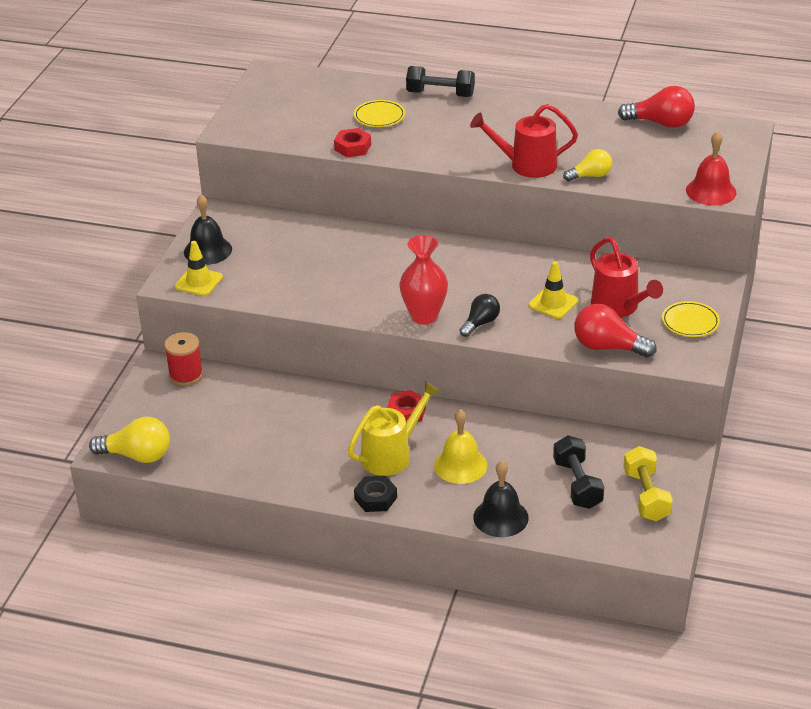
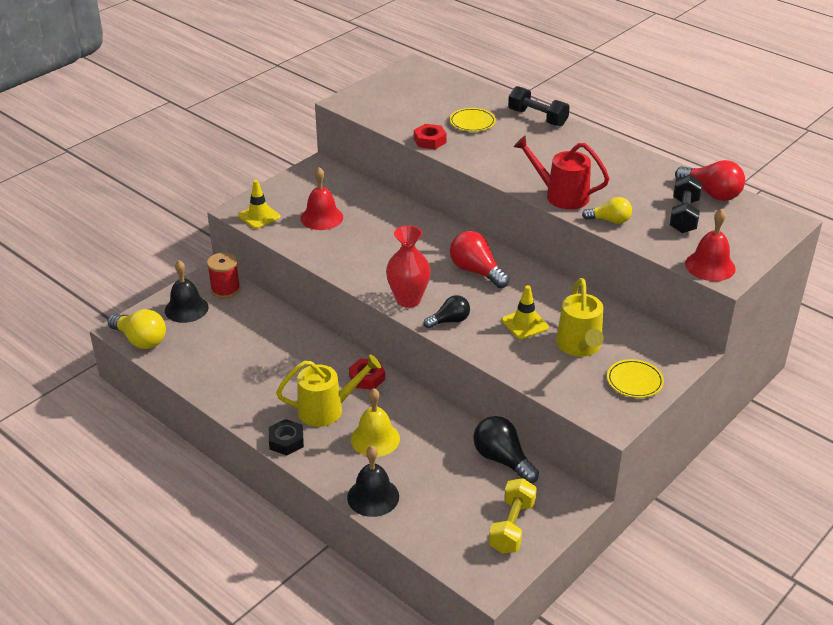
camera: 25 degrees right, 0 degrees up
(208, 250) = (286, 194): black bell -> black bell (186, 309)
(267, 263) = (322, 217): none -> red bell
(577, 484) = (459, 493): black dumbbell -> black dumbbell (683, 216)
(593, 441) = (502, 460): none -> black light bulb
(608, 347) = (542, 378): red light bulb -> red light bulb (476, 271)
(619, 307) = (580, 347): red watering can -> yellow watering can

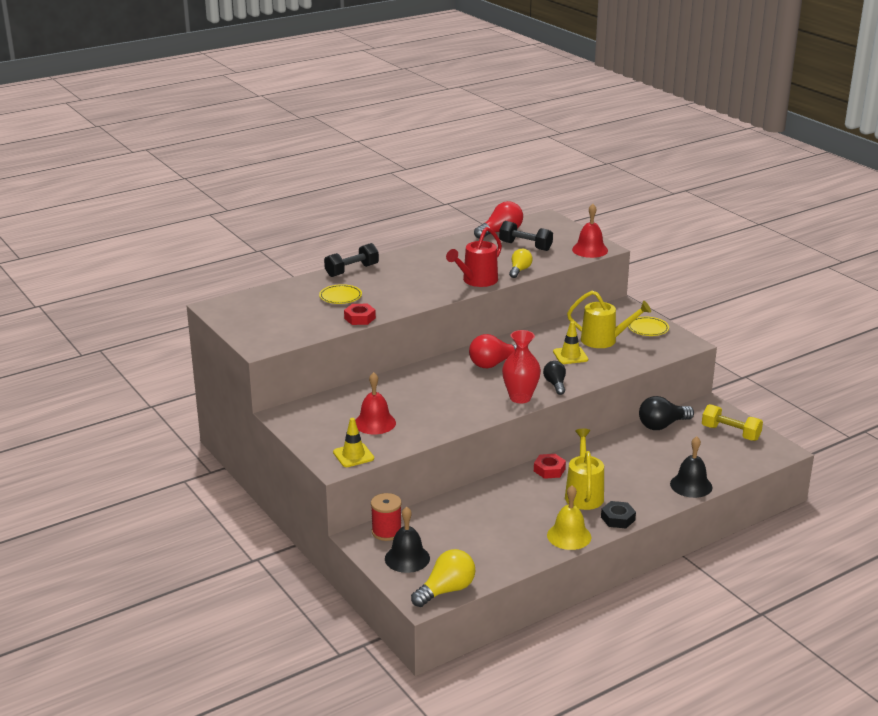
camera: 75 degrees left, 10 degrees down
(375, 439) = (625, 476): yellow bell -> yellow bell (569, 536)

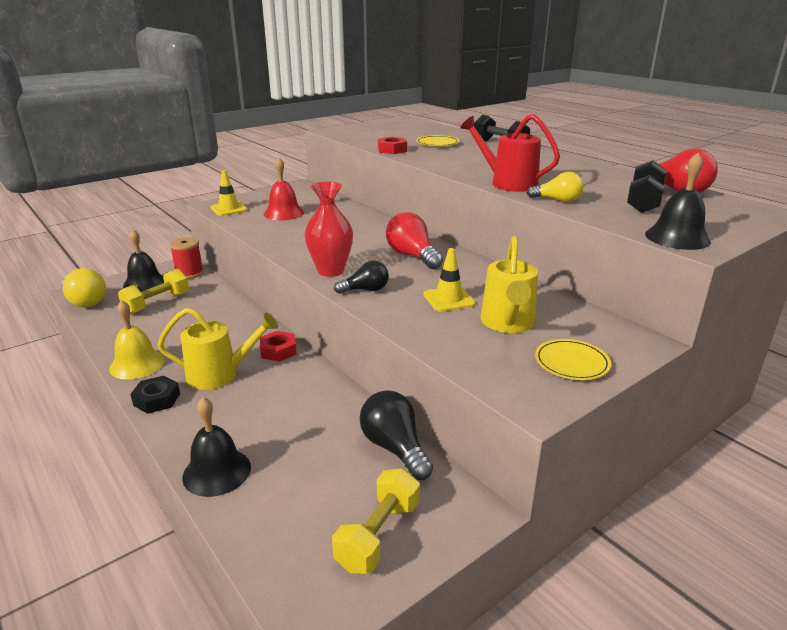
camera: 85 degrees right, 0 degrees up
(457, 542) = (157, 303): none -> yellow dumbbell
(590, 250) = (677, 237): red bell -> black bell

